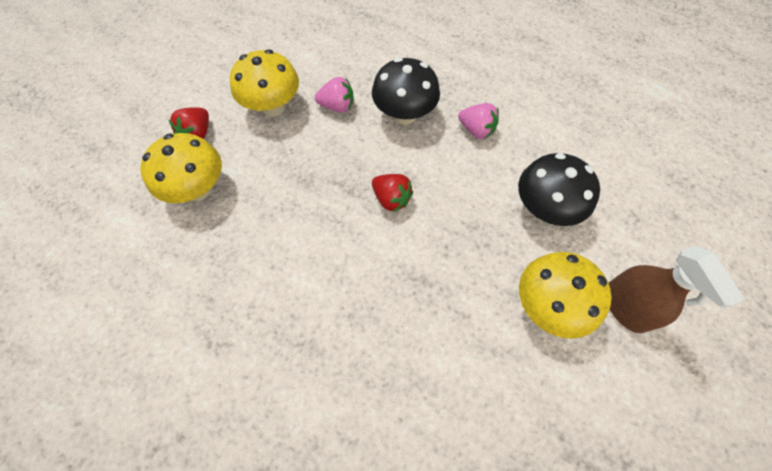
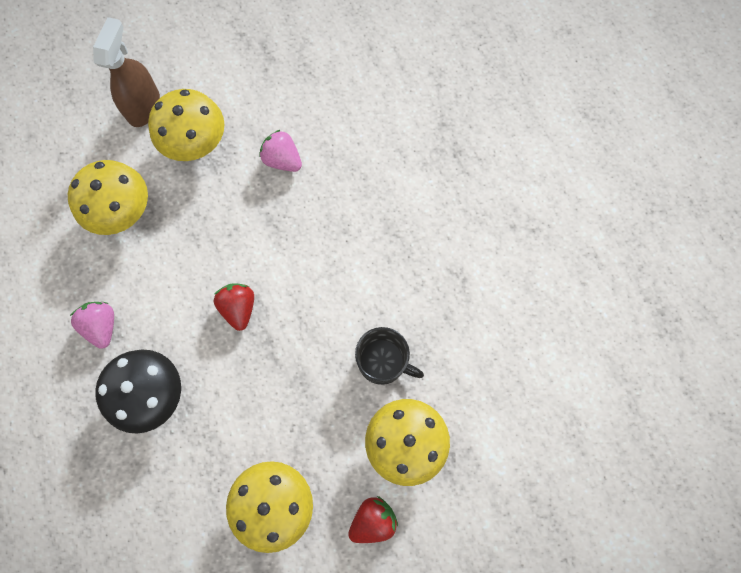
camera: 145 degrees left, 10 degrees up
(248, 231) = (383, 362): none -> black mug
(337, 106) = (209, 455): pink strawberry -> pink strawberry (282, 160)
(544, 209) = (122, 211): black mushroom -> yellow mushroom

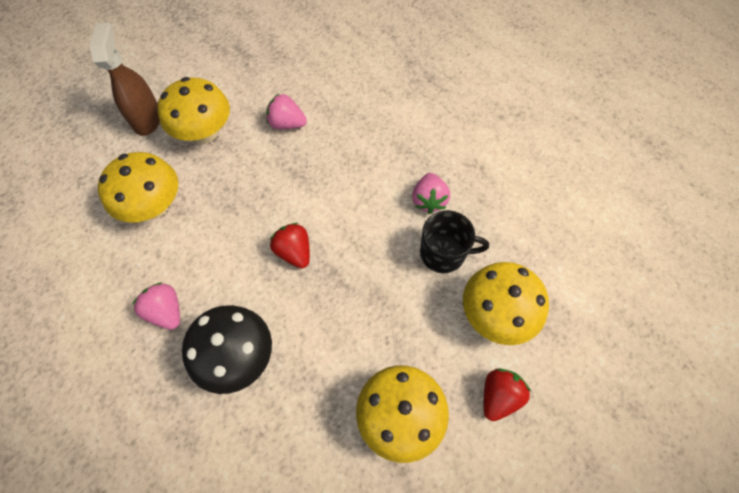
camera: 20 degrees left, 10 degrees down
(392, 299) = (429, 200): none -> pink strawberry

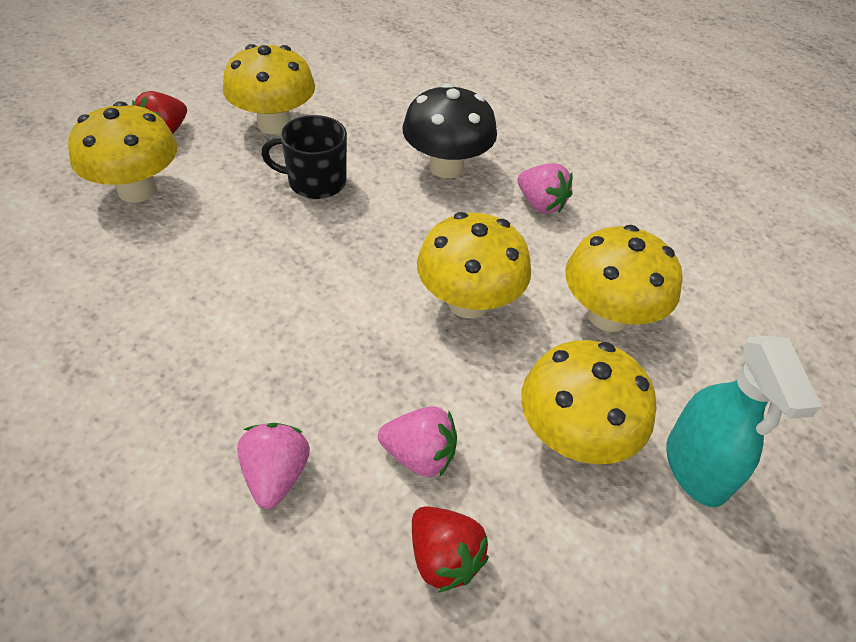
camera: 175 degrees right, 15 degrees down
(147, 119) = (696, 468): brown spray bottle -> turquoise spray bottle
(245, 214) = (468, 302): none -> yellow mushroom
(294, 252) = (390, 256): red strawberry -> red strawberry (443, 558)
(429, 200) = (178, 316): pink strawberry -> pink strawberry (276, 475)
(443, 253) = (179, 250): black mug -> black mug (315, 182)

